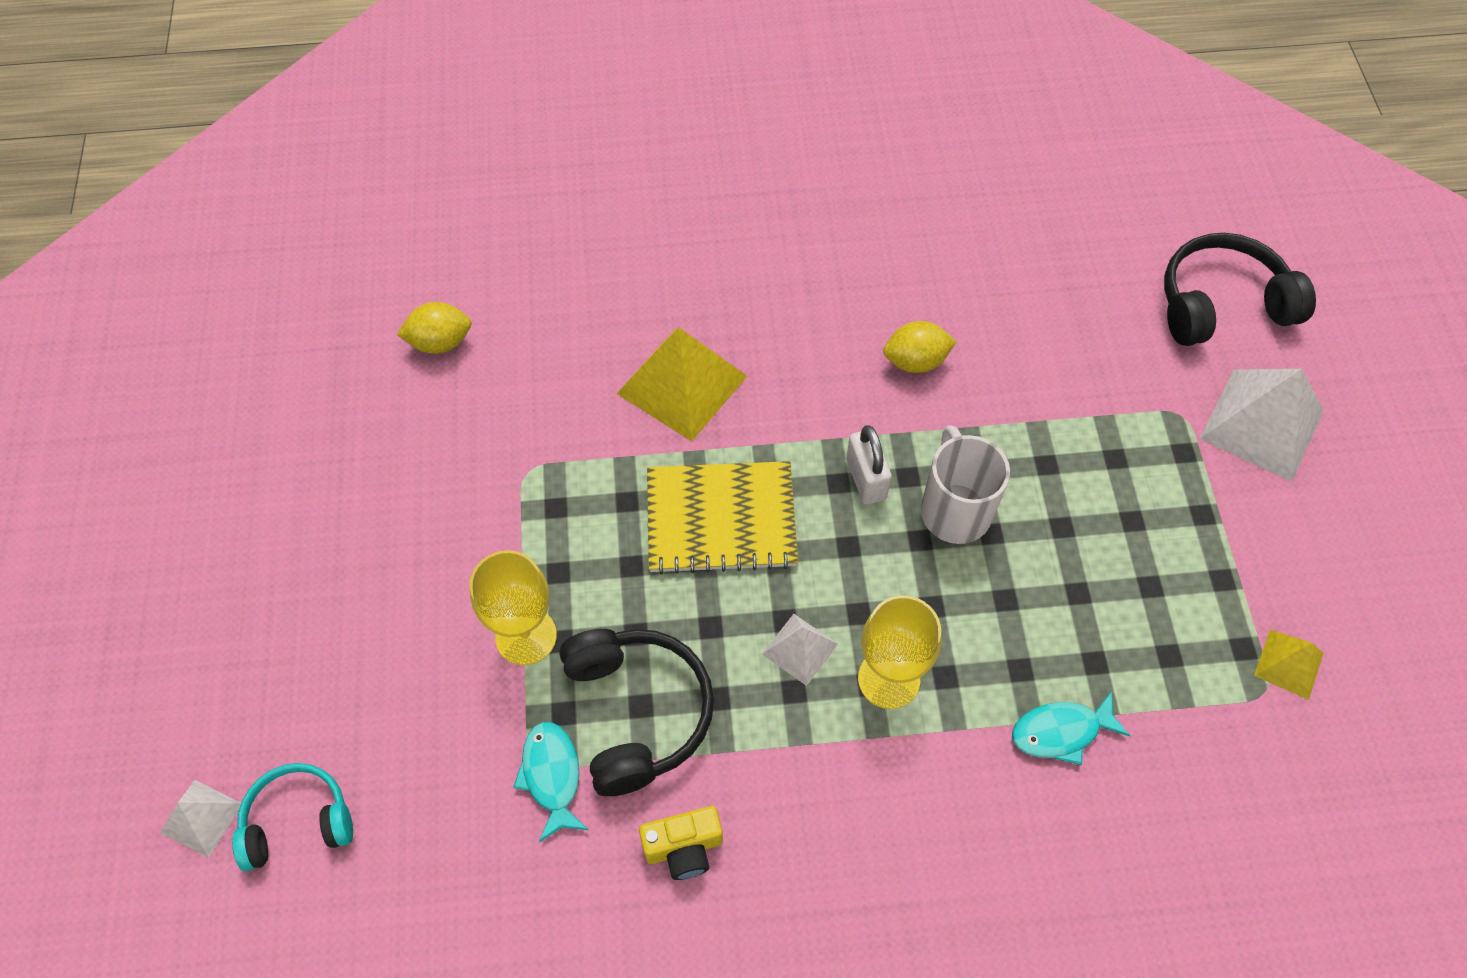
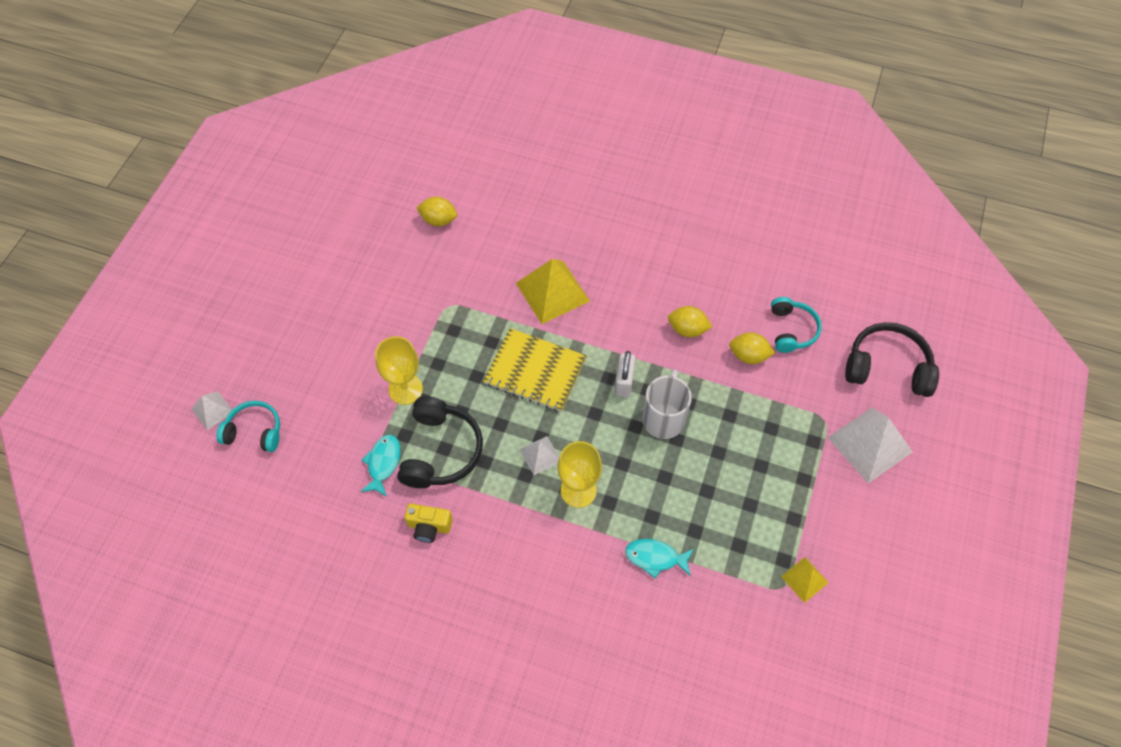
camera: 25 degrees right, 0 degrees up
(1024, 365) = (748, 356): none -> yellow lemon
(1063, 302) = (792, 330): none -> turquoise headphones

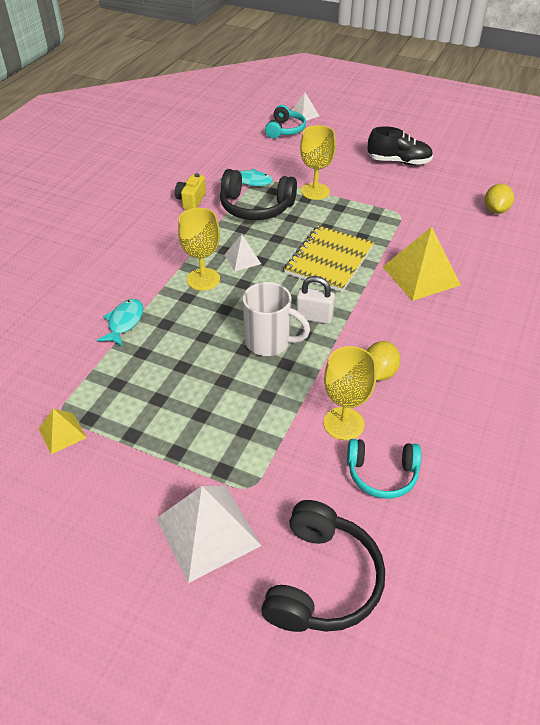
camera: 95 degrees right, 15 degrees down
(340, 302) = (399, 162): none -> black shoe
(748, 356) = (344, 423): yellow lemon -> yellow goblet

